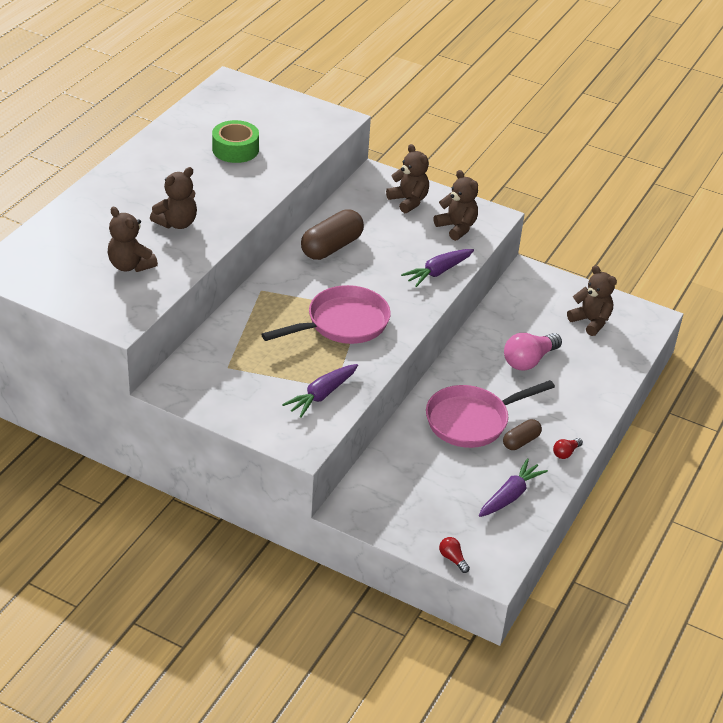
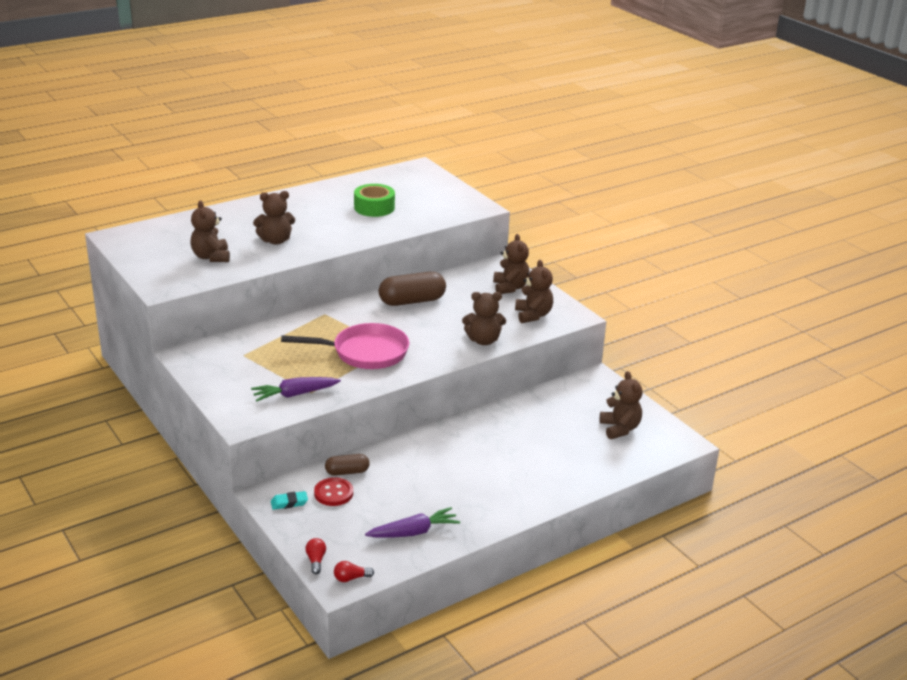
camera: 30 degrees right, 10 degrees down
(375, 509) = (289, 503): none -> turquoise eraser
(406, 483) = (333, 493): none -> red button
(438, 272) = (483, 340): purple carrot -> brown teddy bear
(472, 420) = (436, 467): pink pan -> none
(521, 441) = (464, 496): brown capsule -> brown capsule (347, 472)
(529, 360) = (532, 440): pink light bulb -> none
(565, 453) = (496, 518): red light bulb -> red light bulb (351, 578)

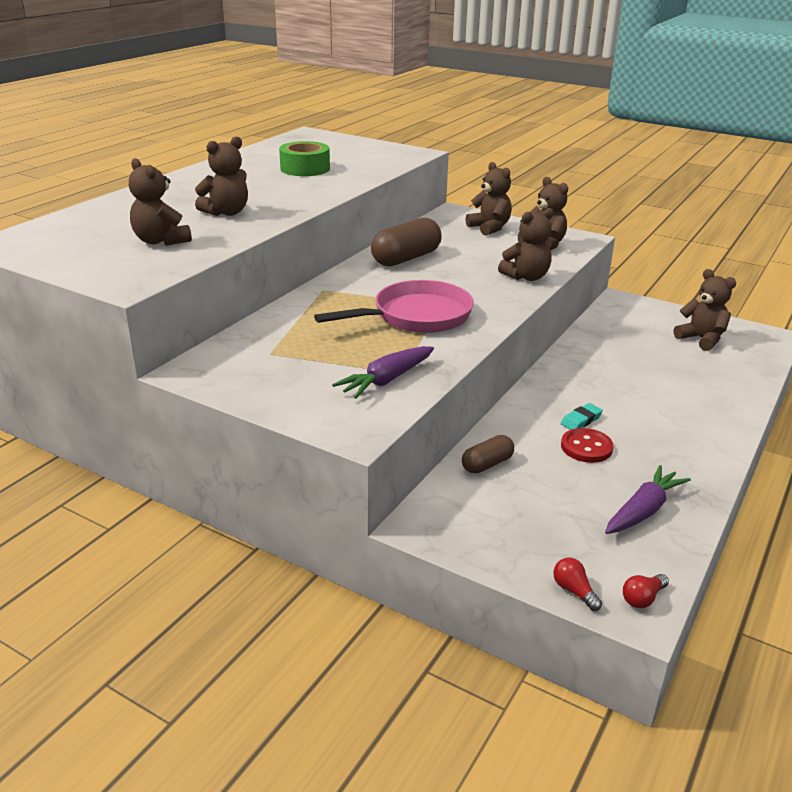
camera: 25 degrees left, 0 degrees up
(289, 503) = (458, 525): turquoise eraser -> turquoise eraser (581, 420)
(333, 493) = (499, 495): red button -> red button (586, 447)

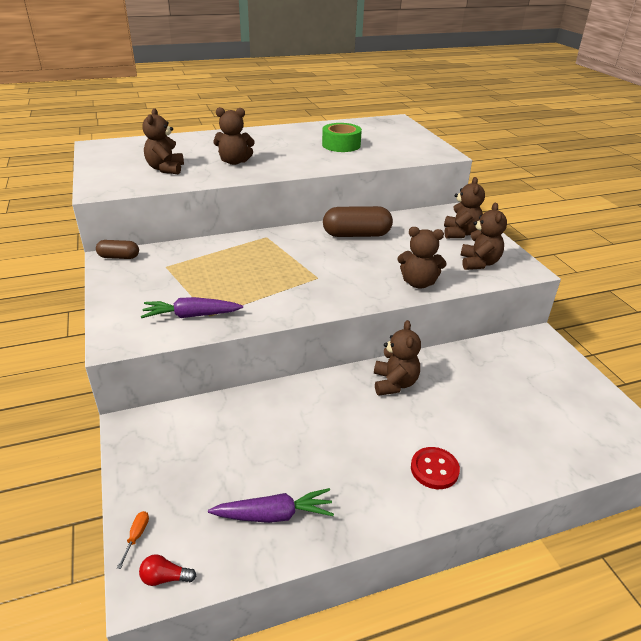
camera: 40 degrees right, 5 degrees up
(416, 316) = (287, 280): pink pan -> none
(487, 464) = (231, 411): brown capsule -> brown capsule (119, 257)
(574, 591) = (136, 536): red light bulb -> orange screwdriver
(581, 420) = (345, 418): turquoise eraser -> none
(586, 447) = (314, 440): red button -> red button (434, 469)
(701, 339) = (562, 406): brown teddy bear -> brown teddy bear (394, 383)

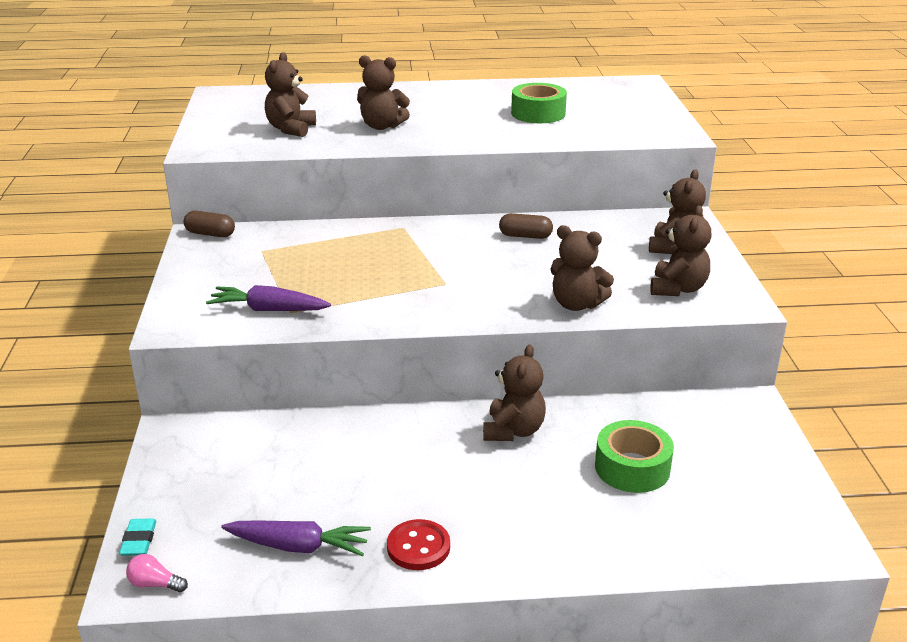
camera: 15 degrees right, 5 degrees down
(136, 536) = (139, 541): orange screwdriver -> turquoise eraser
(165, 577) = (155, 584): red light bulb -> pink light bulb
(356, 235) = (525, 236): brown capsule -> brown capsule, size x0.56
(434, 469) = (516, 533): red button -> red button (418, 547)
(489, 400) = (632, 467): none -> green tape

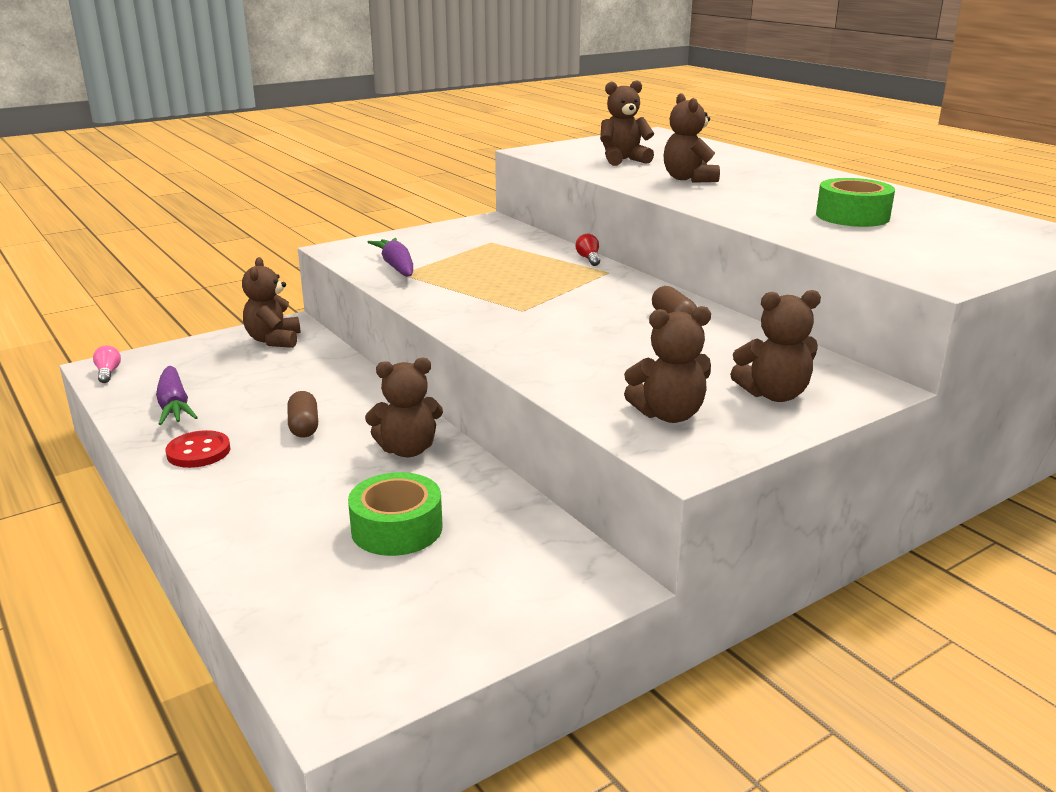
camera: 60 degrees right, 5 degrees down
(139, 541) = (153, 354): turquoise eraser -> none
(210, 234) = (495, 222): brown capsule -> brown capsule (304, 426)
(363, 225) = (588, 259): none -> red light bulb
(576, 304) = (557, 371): brown teddy bear -> brown teddy bear (274, 340)

